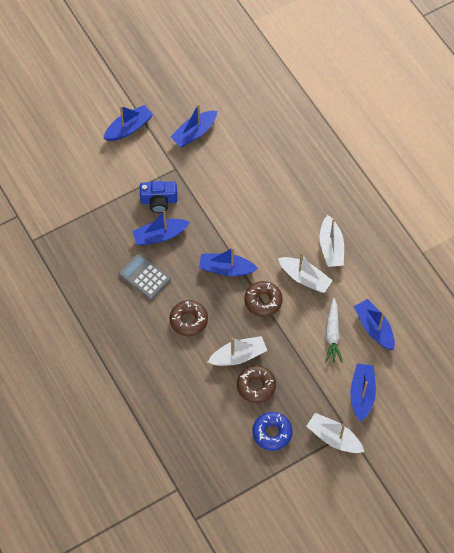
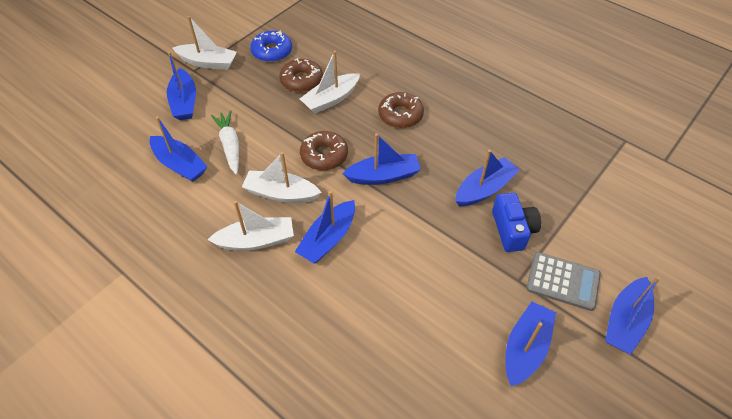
camera: 160 degrees right, 10 degrees down
(144, 277) = (474, 141): grey calculator -> grey calculator (563, 281)
(159, 201) = (512, 230): blue camera -> blue camera turned 105 degrees clockwise
(283, 233) = (328, 239): none -> blue boat
(331, 247) = (256, 241): white boat -> white boat turned 105 degrees clockwise

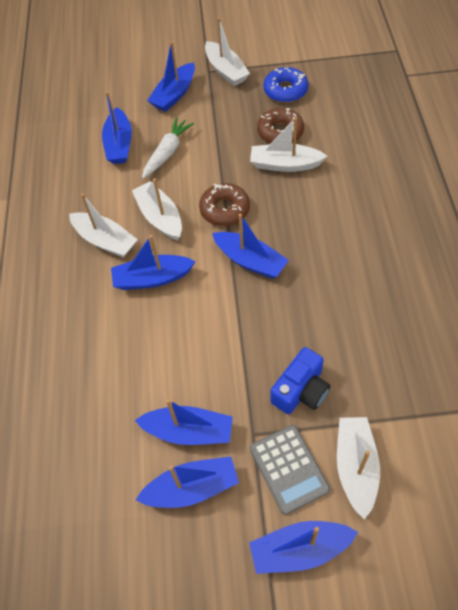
camera: 50 degrees right, 5 degrees up
(400, 115) = (327, 218): brown donut -> none
(484, 189) = (320, 337): blue boat -> blue boat (188, 431)
(594, 246) = (355, 467): none -> white boat

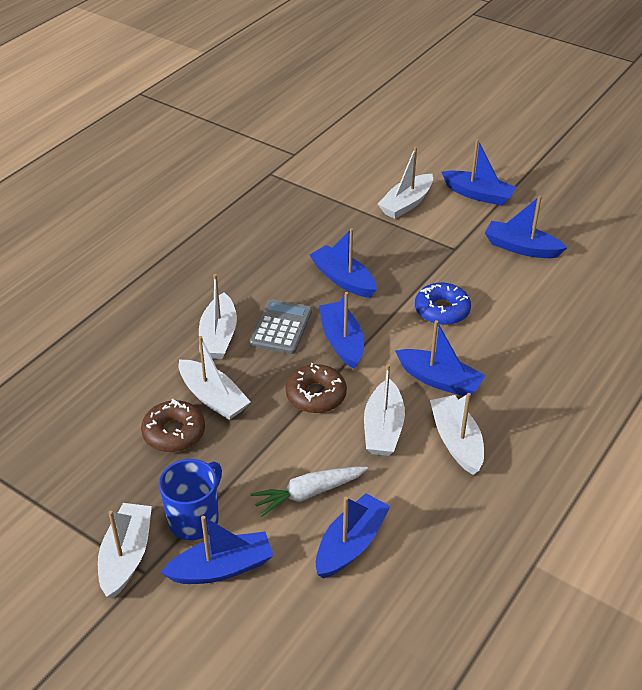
camera: 145 degrees left, 15 degrees down
(188, 431) = (498, 273): blue boat -> blue boat (343, 279)
(213, 103) = (195, 519): none -> blue mug
(285, 90) = (104, 476): blue donut -> blue donut (442, 310)
(289, 469) = (448, 223): grey calculator -> grey calculator (281, 327)
(301, 390) = (398, 250): blue camera -> none
(336, 204) = (218, 336): none -> white boat

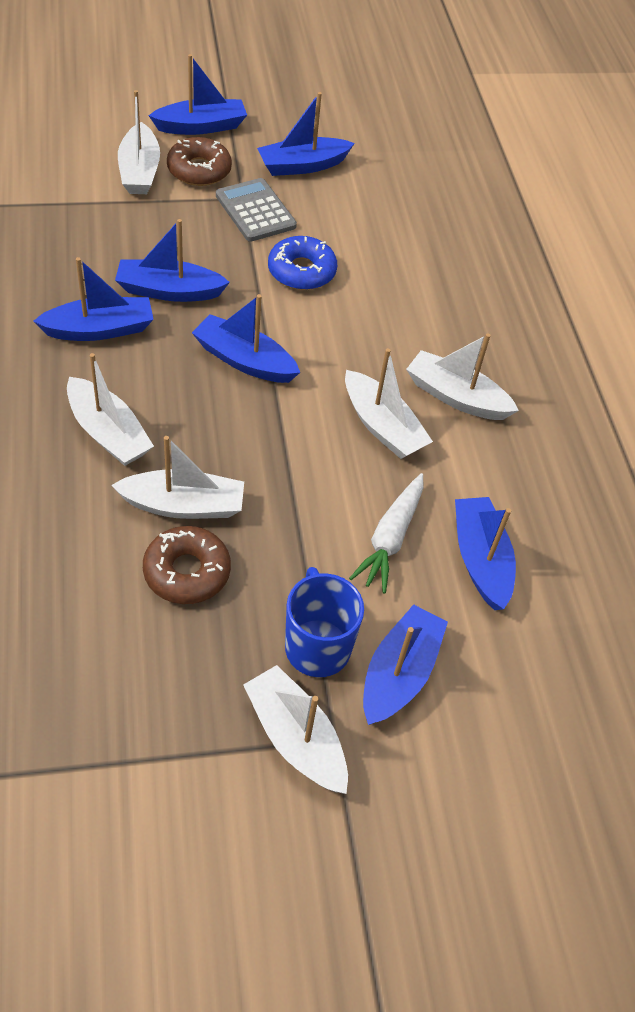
camera: 50 degrees left, 10 degrees up
(281, 327) = (164, 382): grey calculator -> grey calculator (255, 211)
(316, 395) = (283, 433): brown donut -> brown donut (199, 170)
(439, 380) = (377, 345): blue boat -> blue boat (99, 329)

